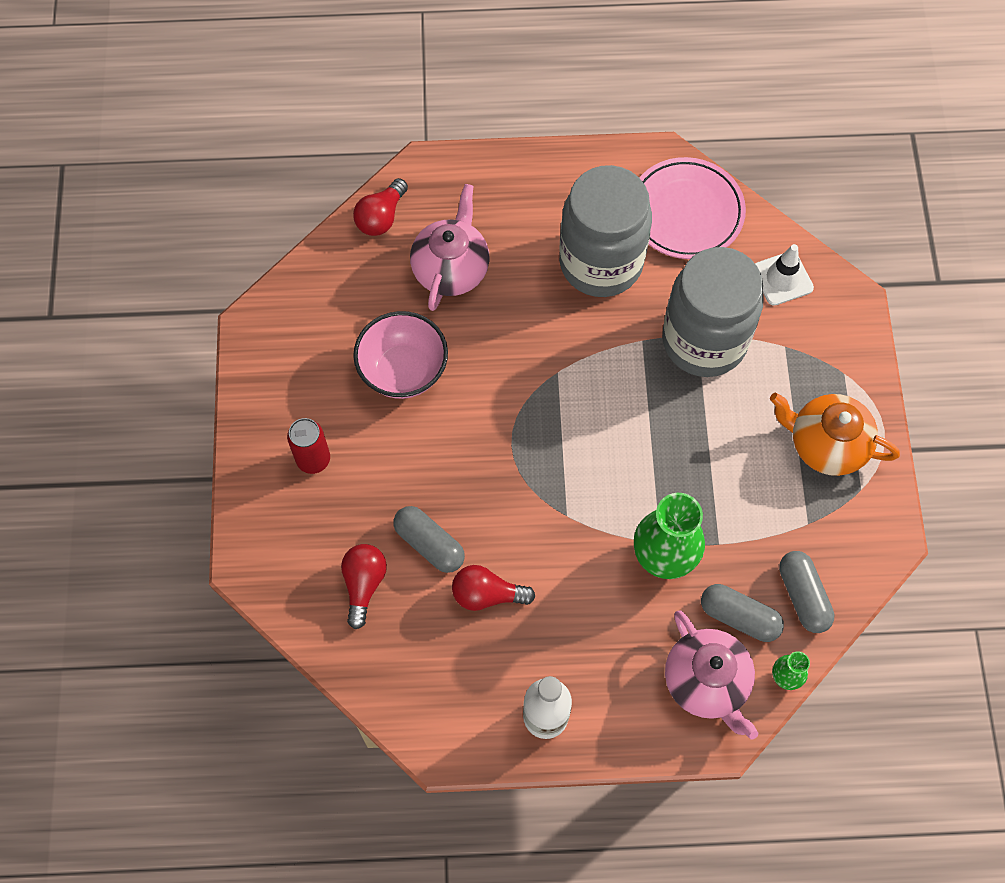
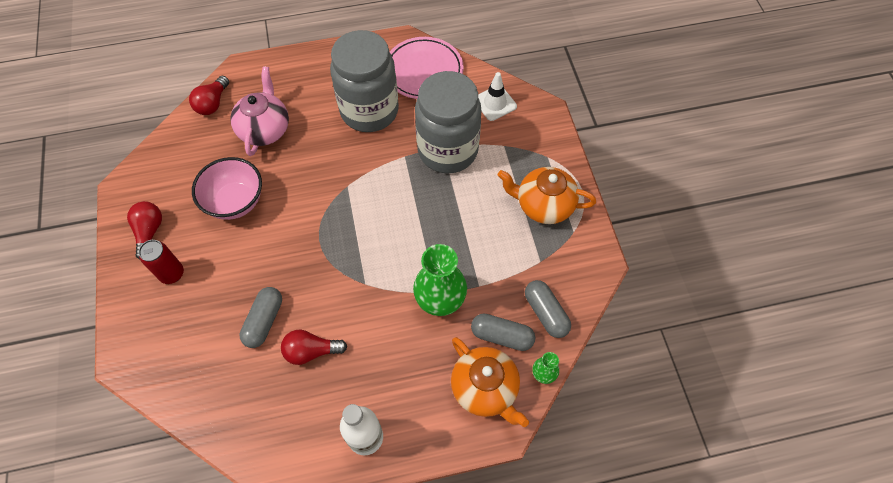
camera: 10 degrees left, 5 degrees down
(364, 584) = (216, 359): red light bulb -> red light bulb (149, 232)
(429, 544) = (264, 321): grey capsule -> grey capsule turned 75 degrees clockwise
(707, 682) = (485, 389): pink teapot -> orange teapot

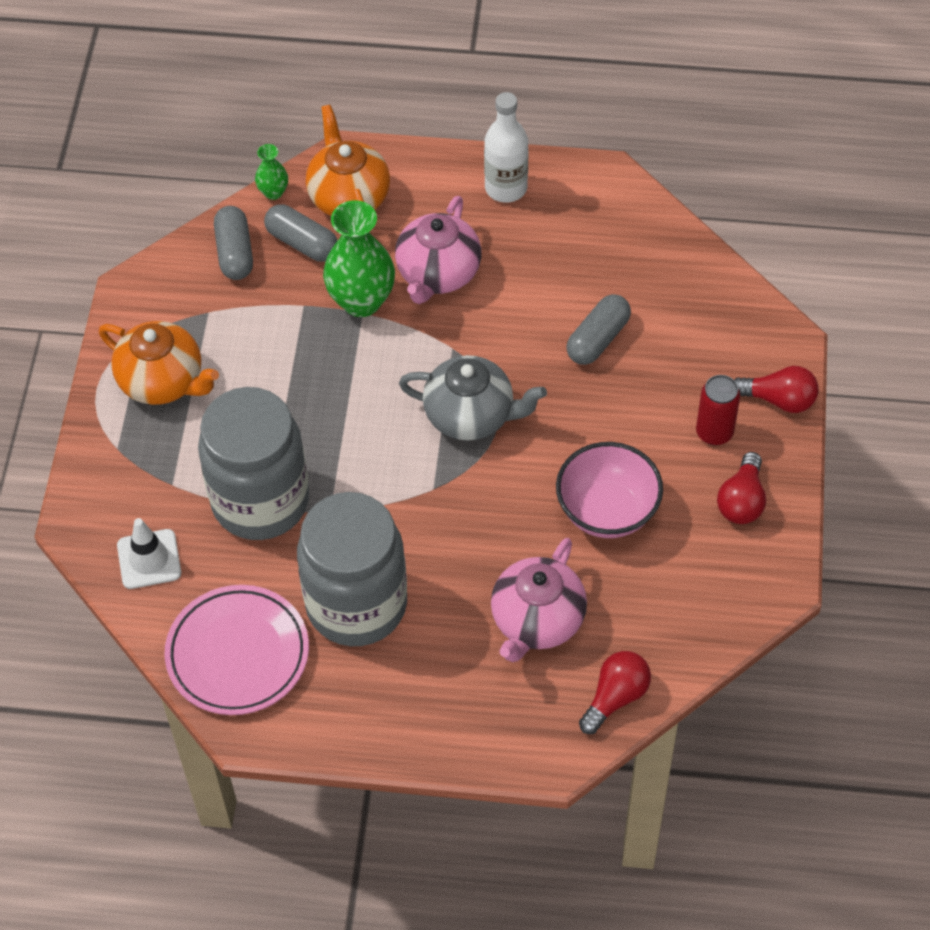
camera: 160 degrees left, 5 degrees down
(311, 351) = (545, 289): red light bulb -> red light bulb (779, 400)
(337, 239) = (471, 415): none -> grey teapot
(394, 340) = (438, 274): none -> pink teapot

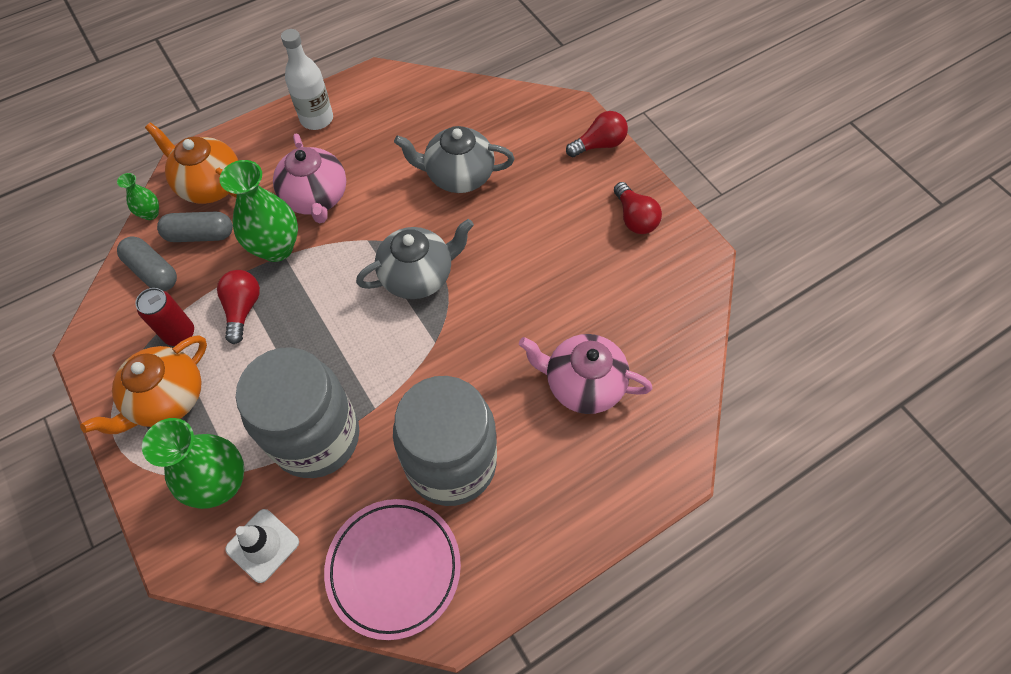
camera: 40 degrees left, 5 degrees up
(154, 485) = (221, 483): none -> green vase
(163, 381) = (167, 399): orange teapot -> orange teapot turned 135 degrees clockwise
(537, 621) = (582, 384): pink teapot -> pink teapot turned 120 degrees clockwise
(598, 339) = (458, 176): grey capsule -> grey teapot
(607, 511) = (561, 279): pink bowl -> none
(615, 697) = (677, 398): red light bulb -> red light bulb (243, 309)
(714, 432) = (580, 187): red can -> red can (180, 334)

